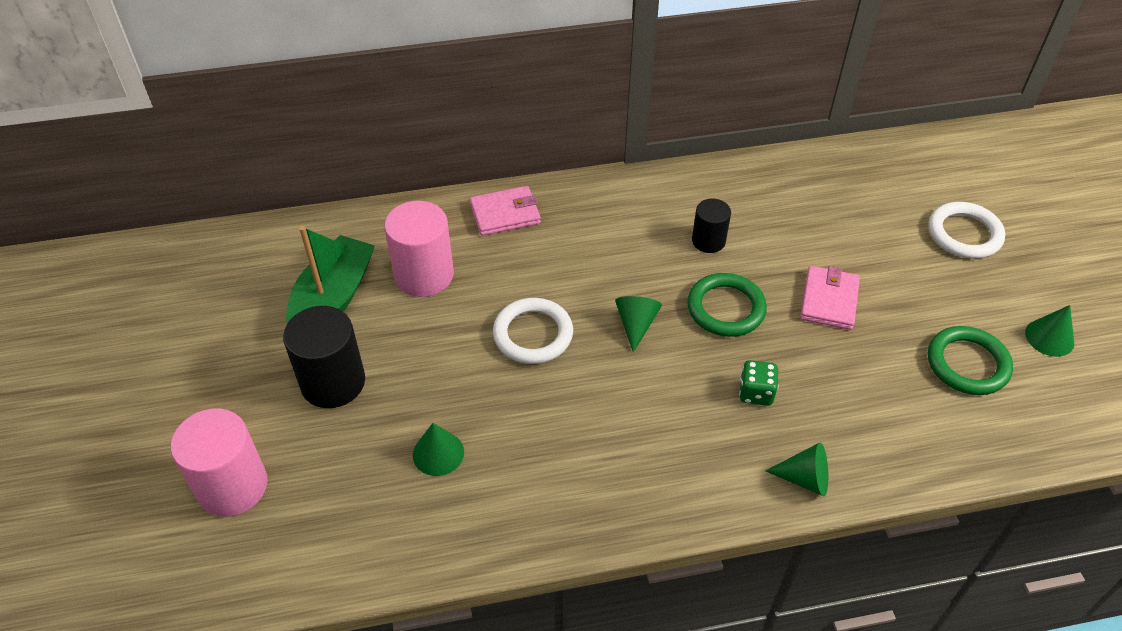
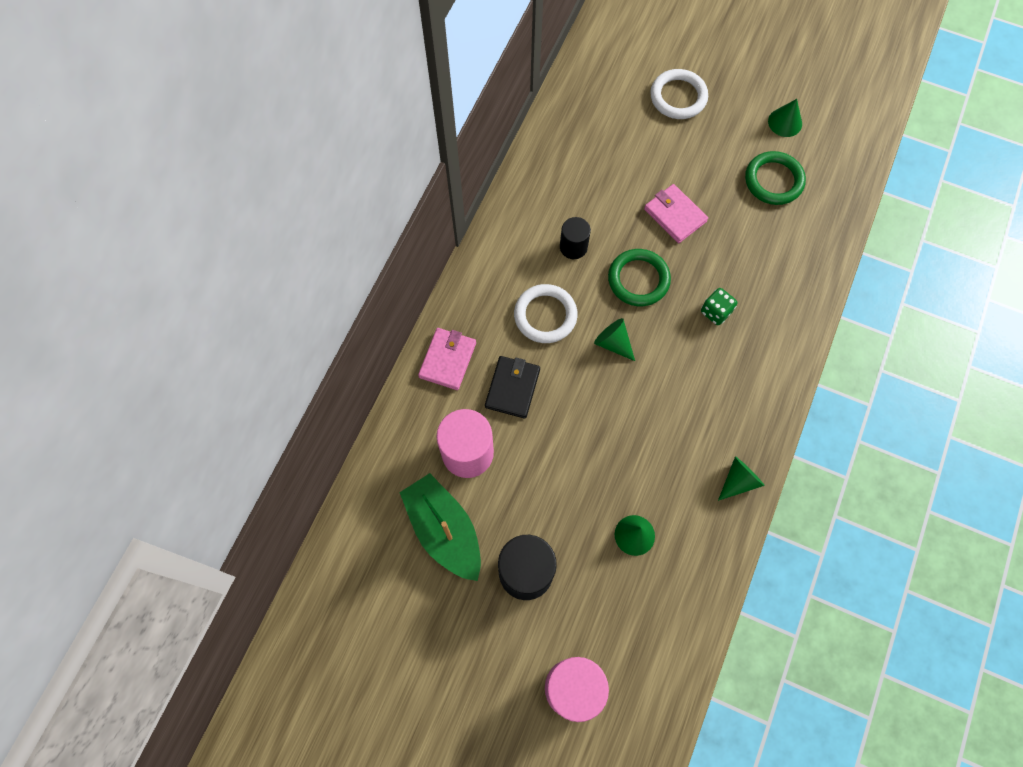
camera: 55 degrees left, 20 degrees up
(517, 273) = (512, 388): none -> black wallet
(533, 334) = (576, 413): white ring -> white ring (545, 315)
(804, 479) = (792, 331): green cone -> green cone (738, 481)

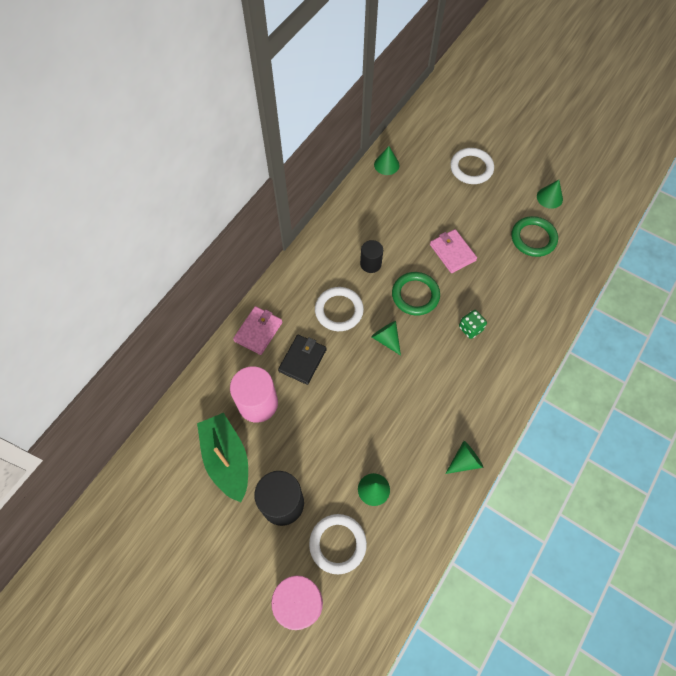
camera: 10 degrees right, 5 degrees down
(567, 108) = (386, 164): none -> green cone
(604, 609) = (337, 544): none -> white ring

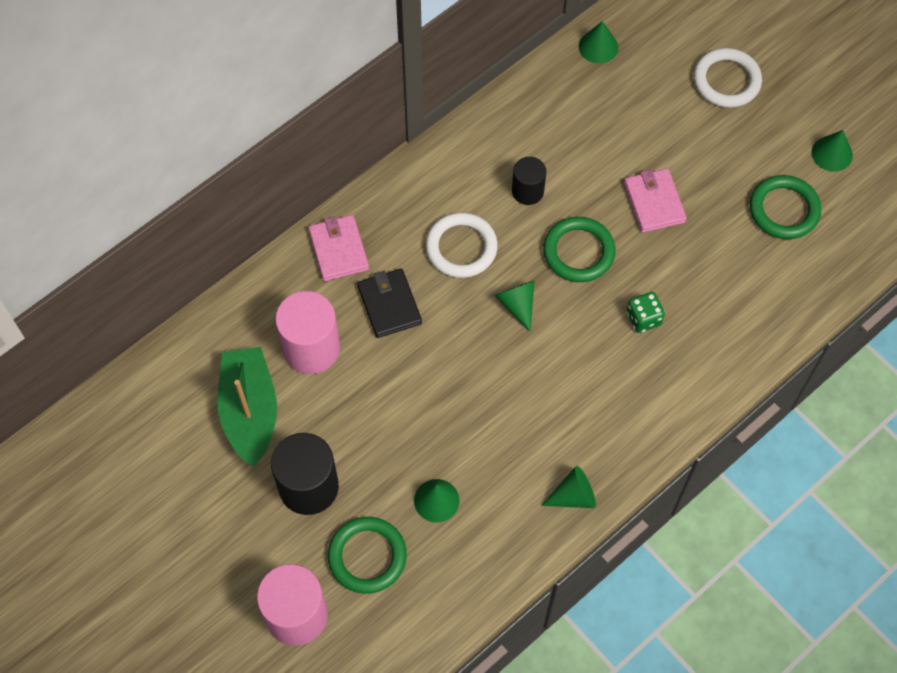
camera: 15 degrees right, 0 degrees up
(258, 331) = (338, 250): pink wallet -> pink wallet turned 60 degrees counterclockwise
(302, 360) = (389, 305): black wallet -> black wallet turned 60 degrees counterclockwise
(337, 544) = (367, 556): white ring -> green ring

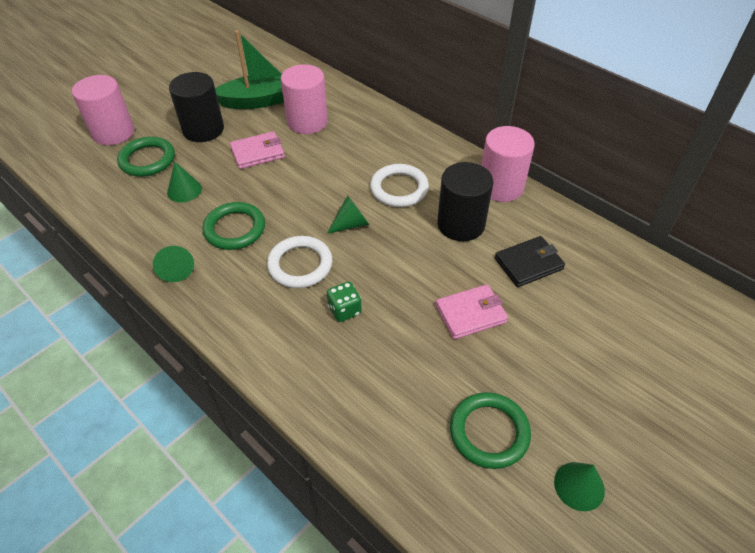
camera: 85 degrees right, 15 degrees down
(338, 250) = (386, 127): pink wallet -> pink wallet (257, 153)
(389, 305) = (344, 155): black wallet -> black wallet (528, 264)
(470, 140) = (500, 187): none -> pink cylinder
(527, 191) = (461, 224): black cylinder -> black cylinder, size x1.70
(578, 252) = (407, 261): green ring -> green ring (234, 229)
(598, 46) = (631, 264): green cone -> none
(726, 81) = (637, 372): white ring -> white ring (300, 265)

